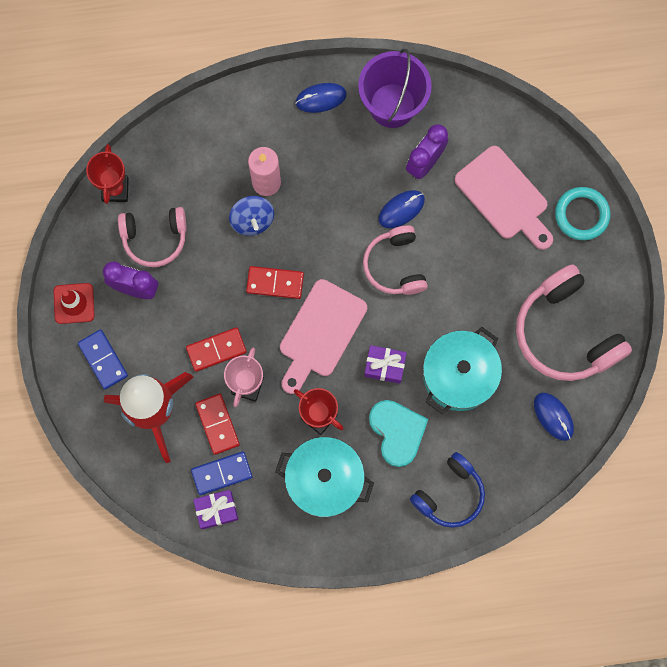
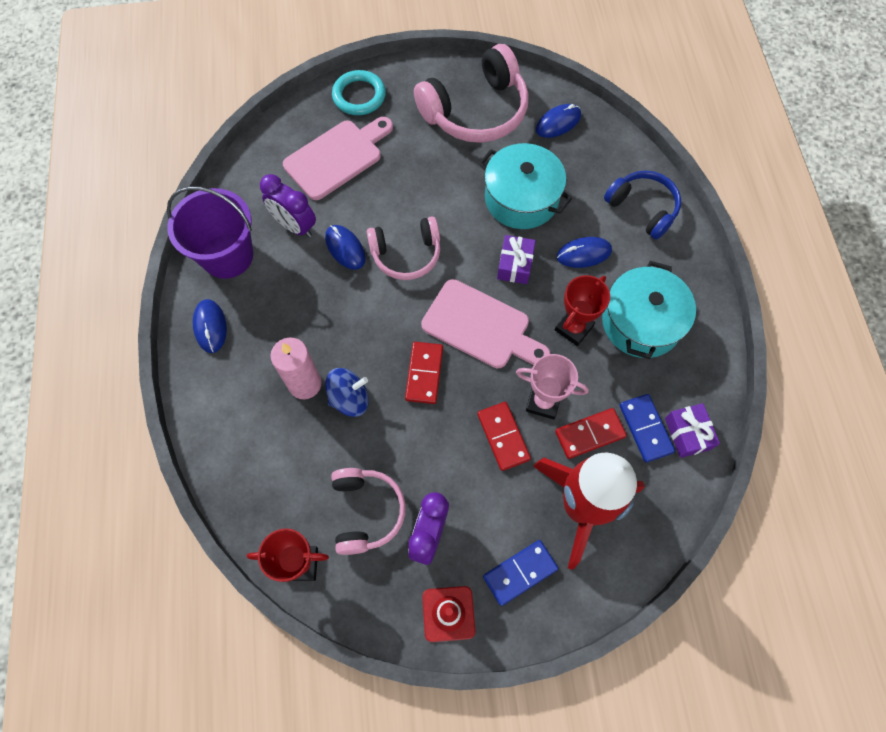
camera: 90 degrees left, 10 degrees down
(397, 432) = (584, 254): turquoise heart -> blue mouse

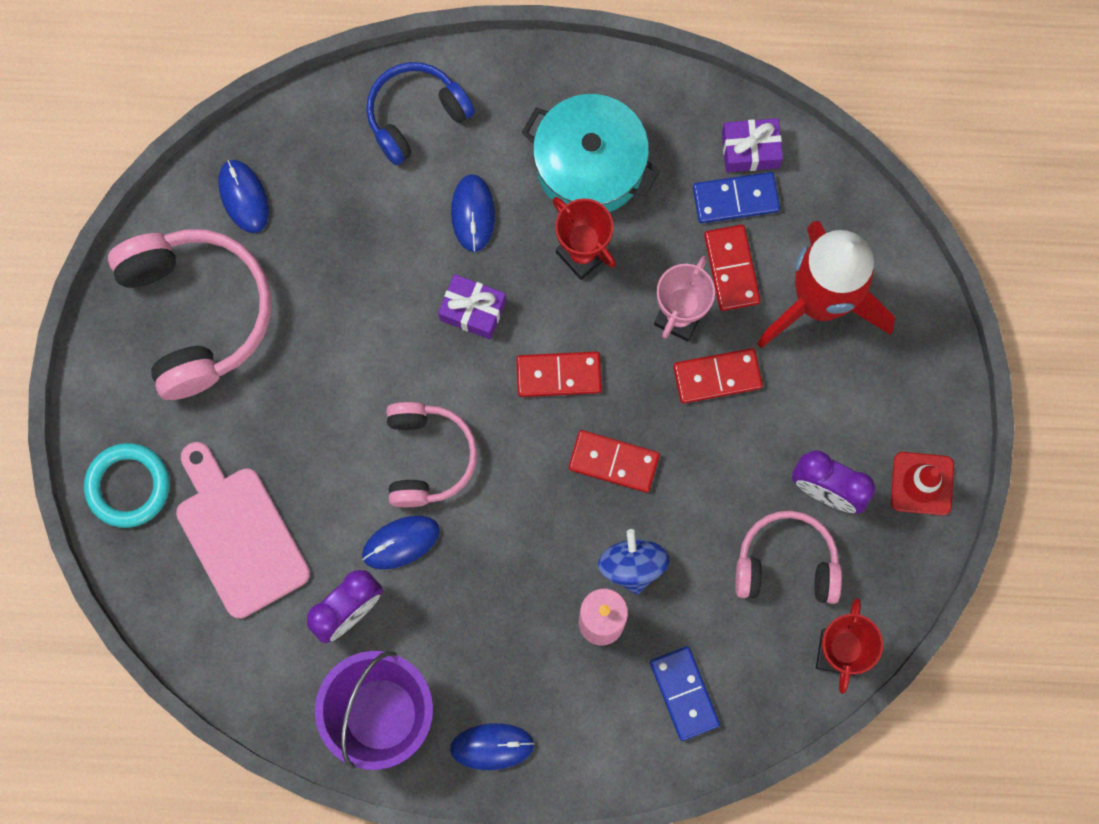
camera: 80 degrees left, 10 degrees up
(480, 327) = (558, 375): pink cutting board -> red domino
(520, 573) = (888, 391): blue domino -> blue domino (684, 693)
(521, 198) = (366, 279): turquoise pot -> none

